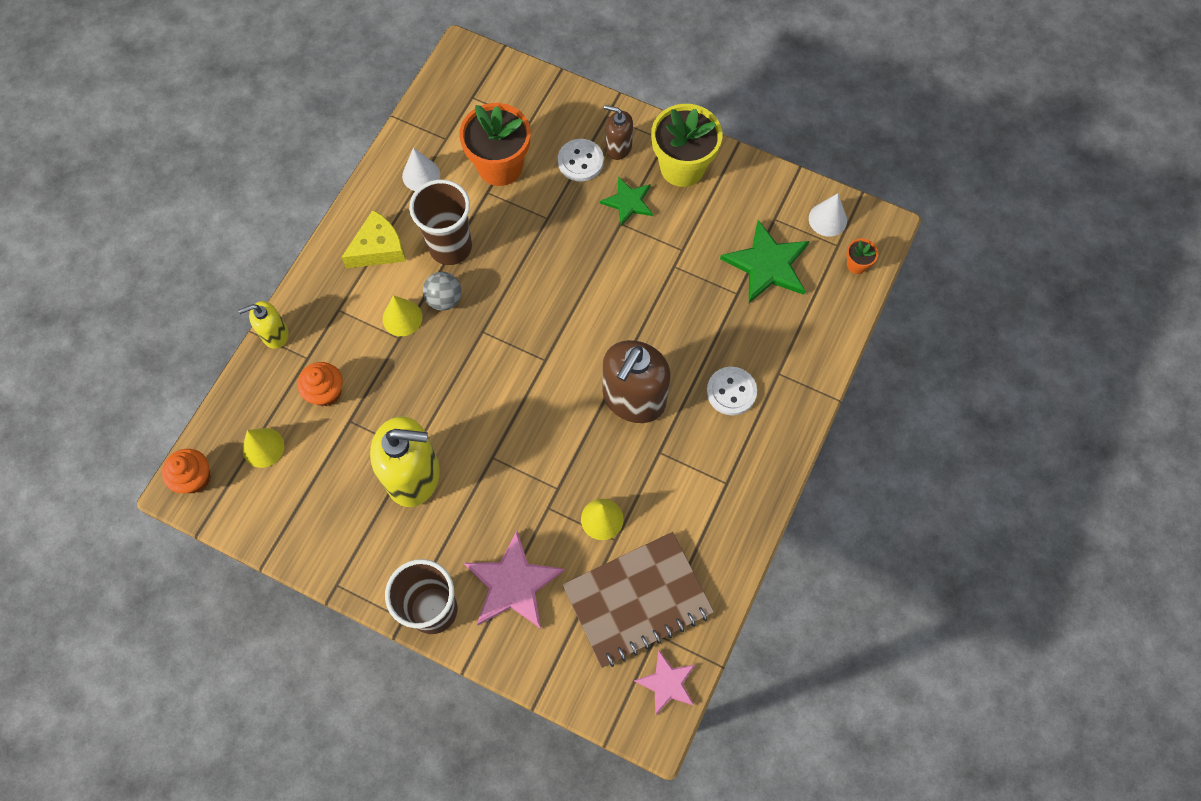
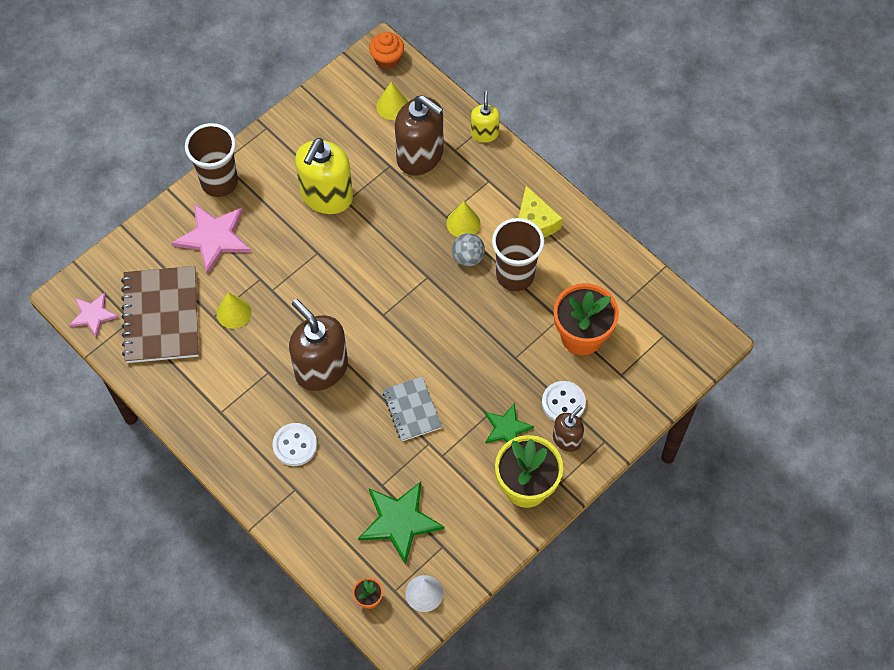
camera: 110 degrees right, 5 degrees down
(326, 392) = (420, 156): orange cupcake -> brown soap dispenser
(421, 175) = (595, 272): white cone -> none
(644, 294) = (411, 410): none -> grey notebook

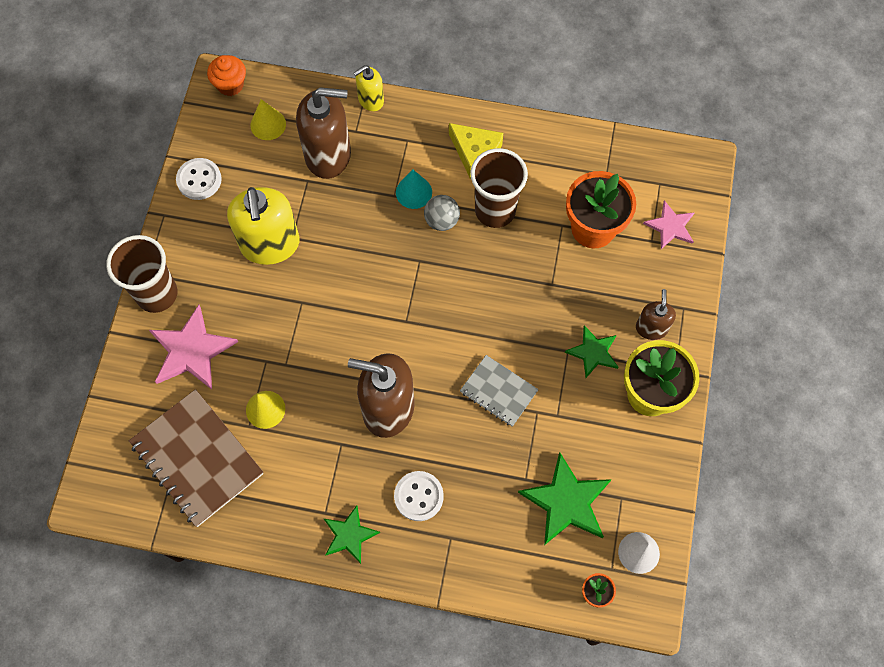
camera: 35 degrees left, 5 degrees up
(93, 315) = (128, 502): pink star -> pink star (670, 226)
(225, 439) = (349, 535): none -> green star
(463, 223) = (414, 192): yellow cone -> turquoise cone
(484, 133) = (370, 100): yellow soap dispenser -> yellow soap dispenser turned 90 degrees counterclockwise
(563, 403) = (623, 297): white button -> white button (199, 180)

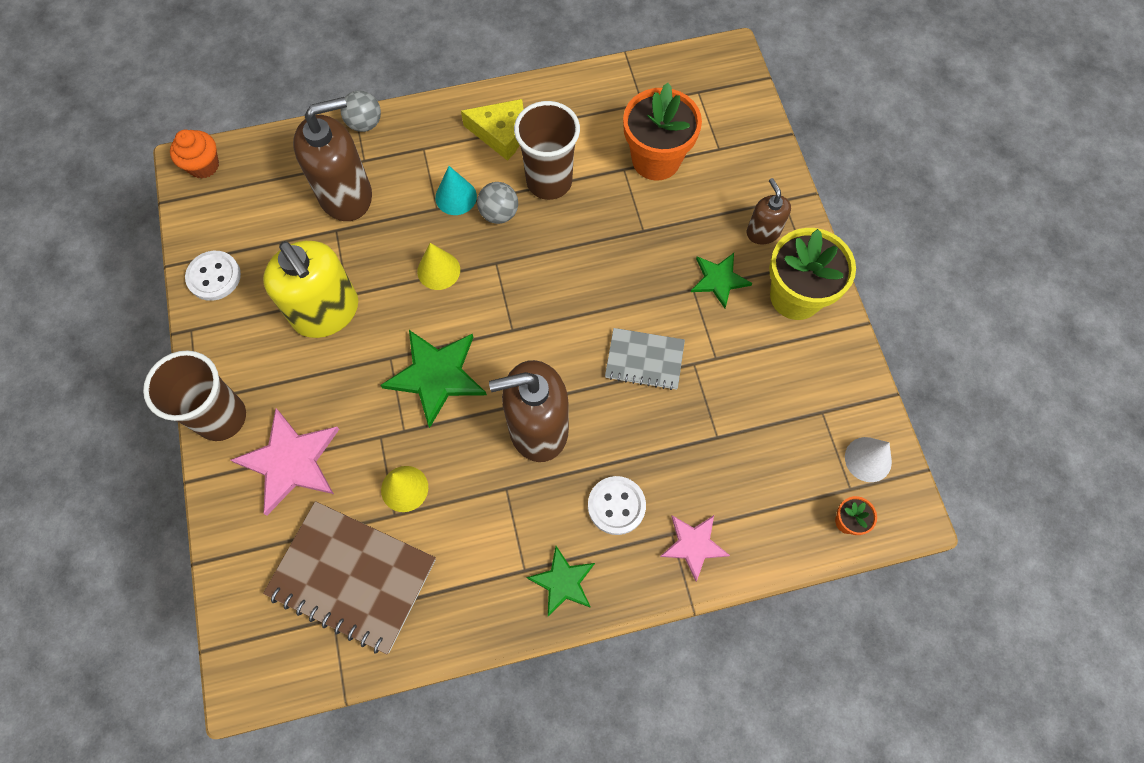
camera: 25 degrees left, 0 degrees up
(268, 124) = (265, 190): yellow cone -> yellow cone (438, 270)
(370, 100) = (365, 123): yellow soap dispenser -> grey ball
(566, 501) = (770, 441): green star -> green star (436, 375)
(670, 226) = (730, 128): pink star -> pink star (694, 545)

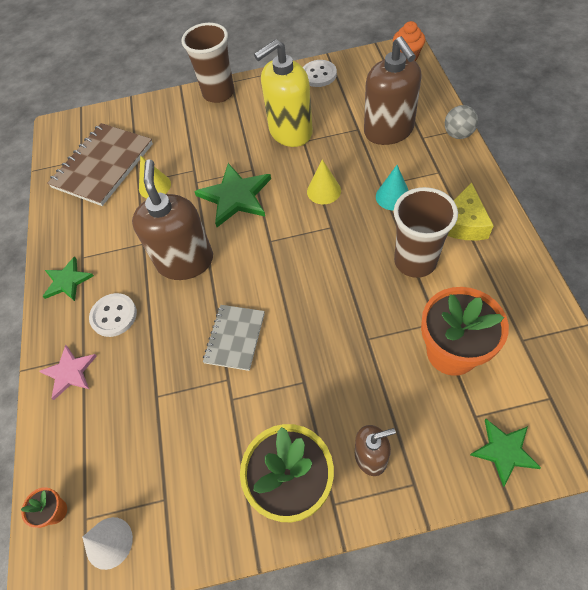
camera: 100 degrees right, 10 degrees down
(290, 462) = (184, 128): pink star -> none
(499, 213) = (379, 226): grey ball -> none
(719, 280) = (313, 407): green star -> green star (504, 451)

